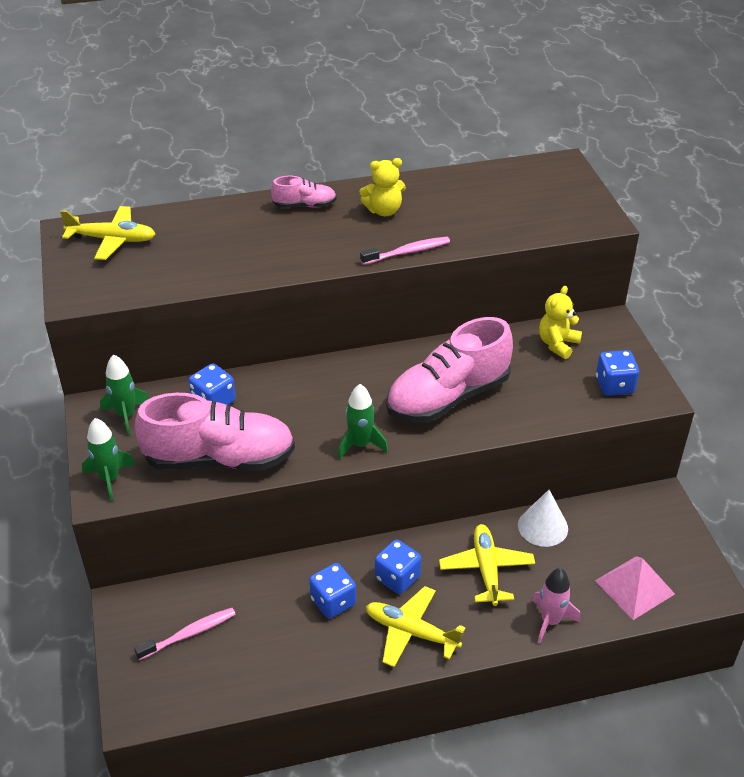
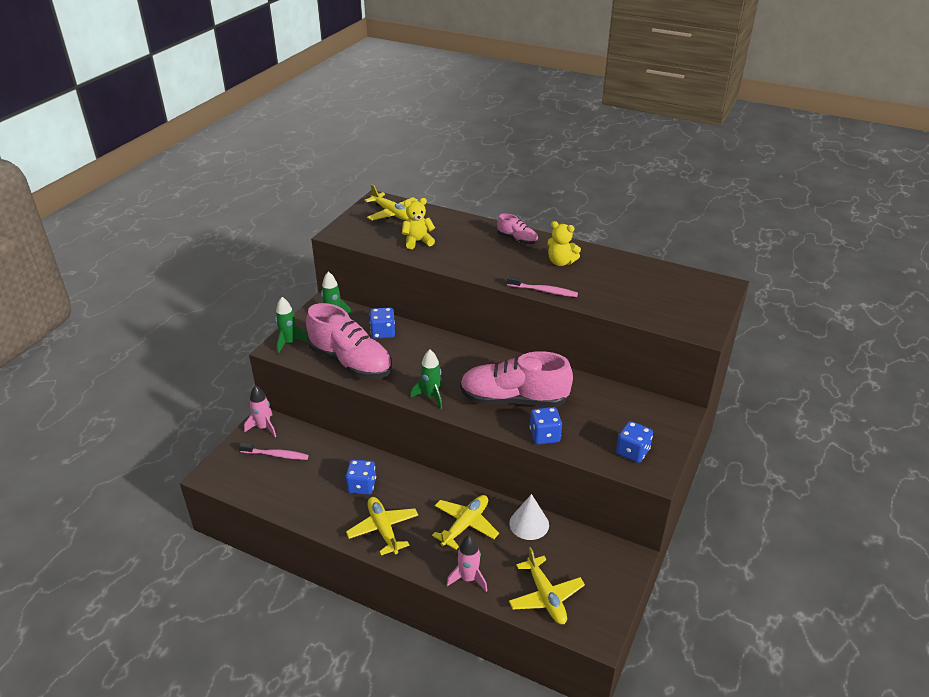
camera: 40 degrees right, 5 degrees down
(132, 612) = (264, 427): none -> pink rocket
(397, 578) = (410, 496): blue dice -> blue dice (544, 435)
(557, 344) = (624, 407): yellow teddy bear -> yellow teddy bear (417, 241)
(634, 587) = (546, 596): pink pyramid -> yellow plane

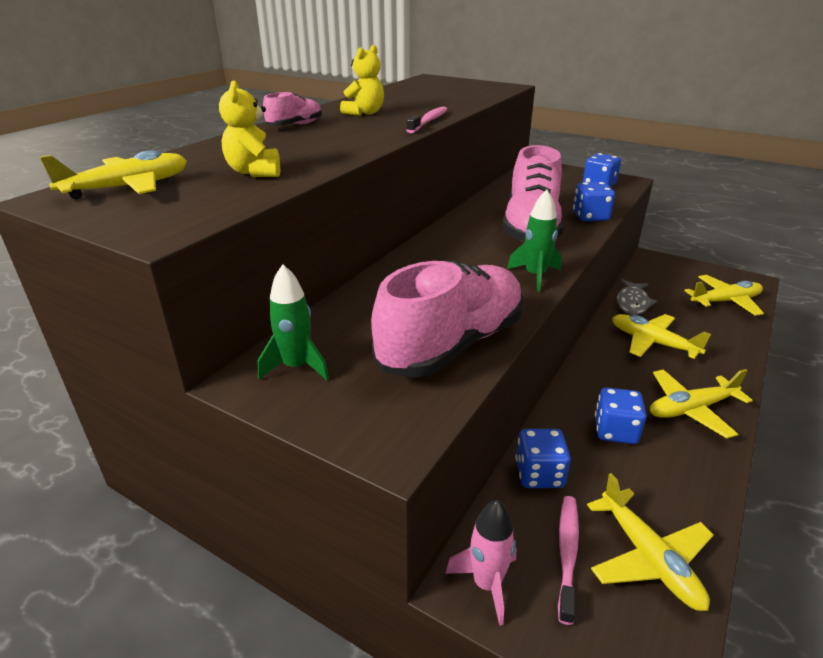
camera: 85 degrees left, 5 degrees down
(269, 484) = (648, 558): none -> yellow plane
(289, 343) = (375, 427): green rocket -> none
(383, 332) = (368, 312): blue dice -> blue dice (539, 474)
(468, 578) = (732, 344): pink rocket -> none
(529, 524) = (632, 303): white cone -> grey fish

